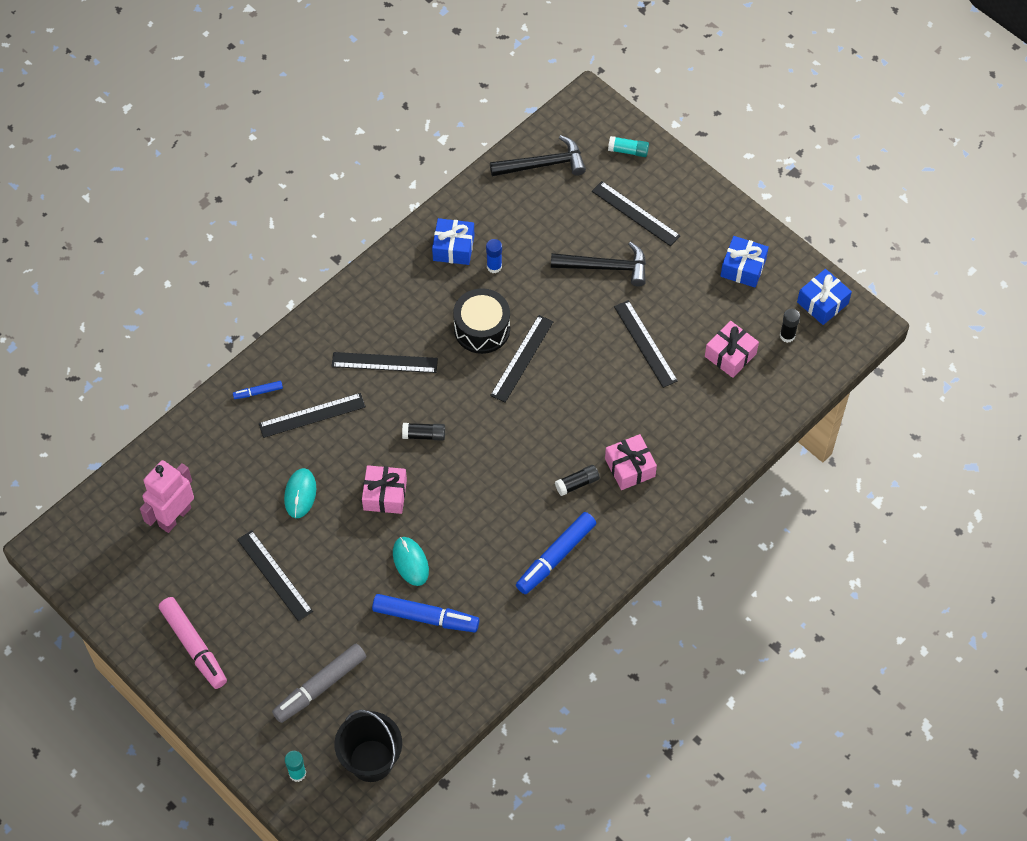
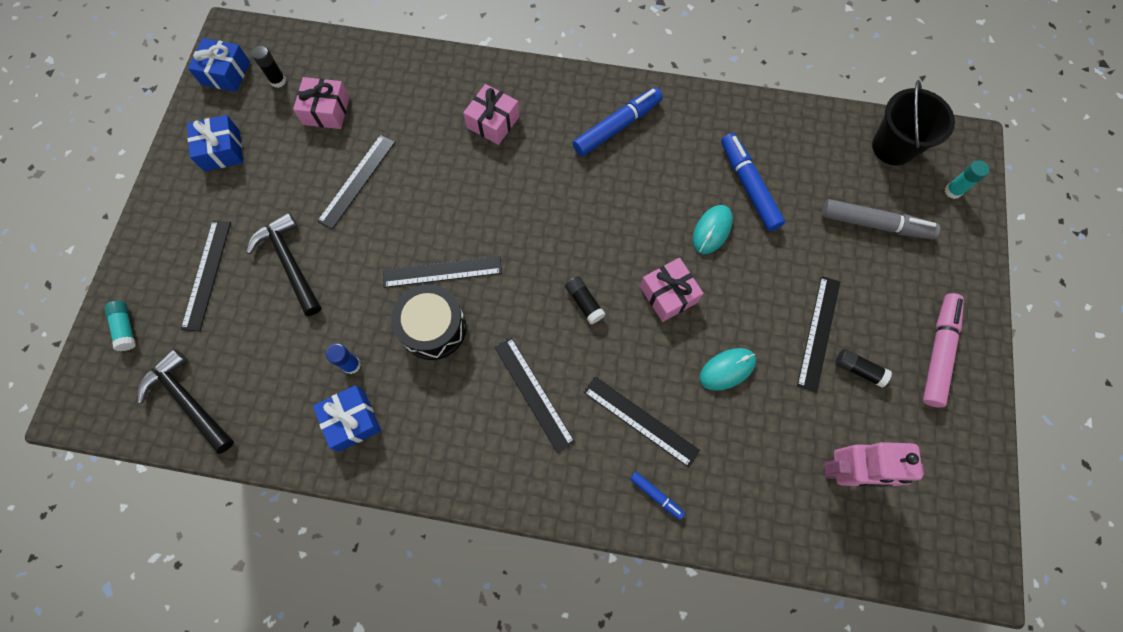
camera: 125 degrees left, 10 degrees up
(555, 557) = (617, 127): blue marker -> blue marker turned 45 degrees counterclockwise
(577, 483) = (538, 151): black glue stick -> black glue stick (858, 369)

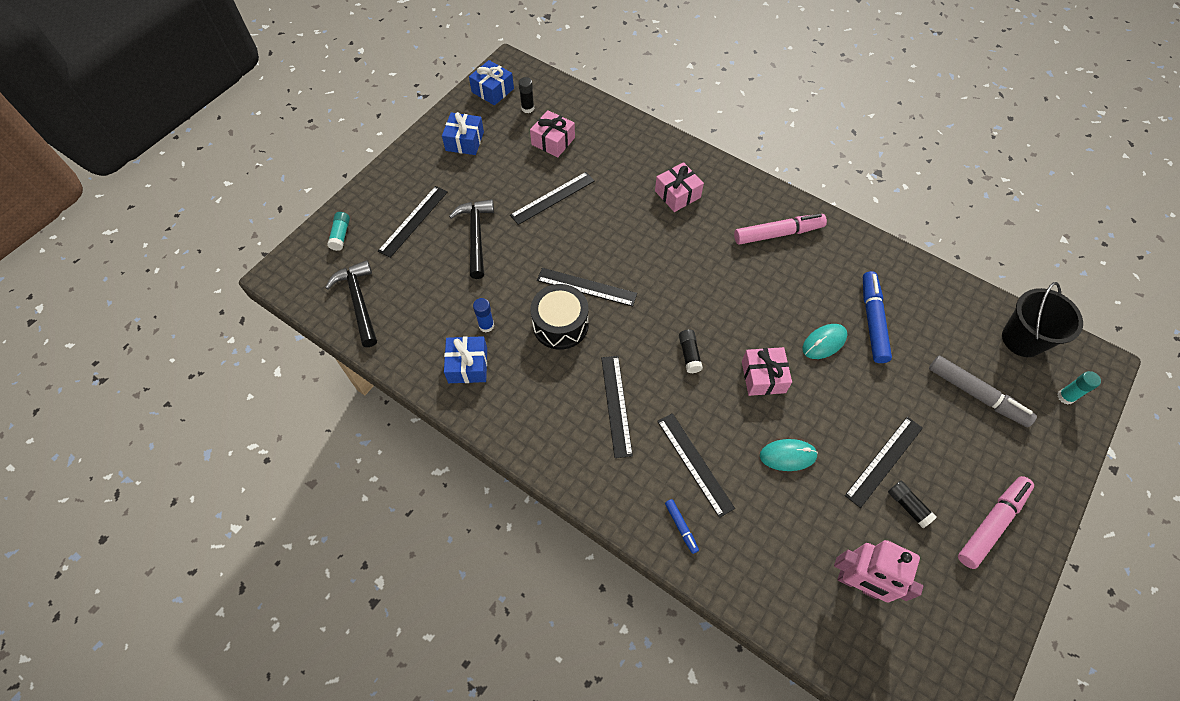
camera: 25 degrees right, 10 degrees down
(617, 127) = (778, 234): blue marker -> pink marker

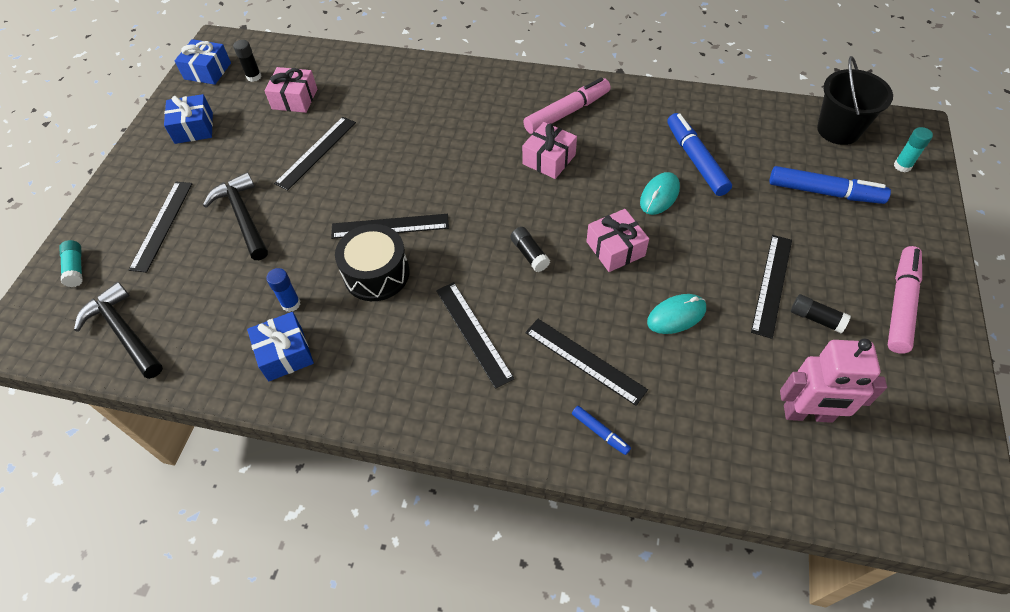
camera: 20 degrees left, 5 degrees down
(677, 194) = (449, 108): pink gift -> pink gift (549, 159)
(976, 395) = (824, 192): grey marker -> blue marker

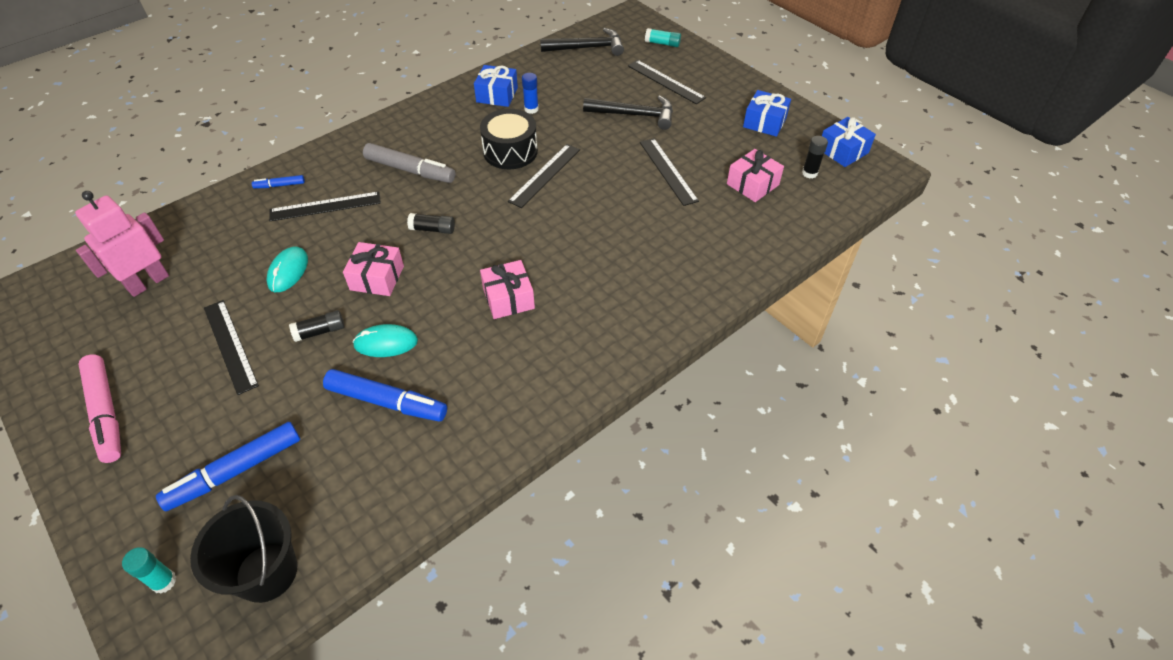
camera: 125 degrees right, 5 degrees down
(473, 333) = (410, 170): black ruler -> grey marker
(567, 112) = (551, 349): pink marker -> none
(659, 195) = (386, 343): turquoise mouse -> turquoise mouse turned 75 degrees counterclockwise
(816, 318) = (177, 347): black glue stick -> black glue stick (320, 331)

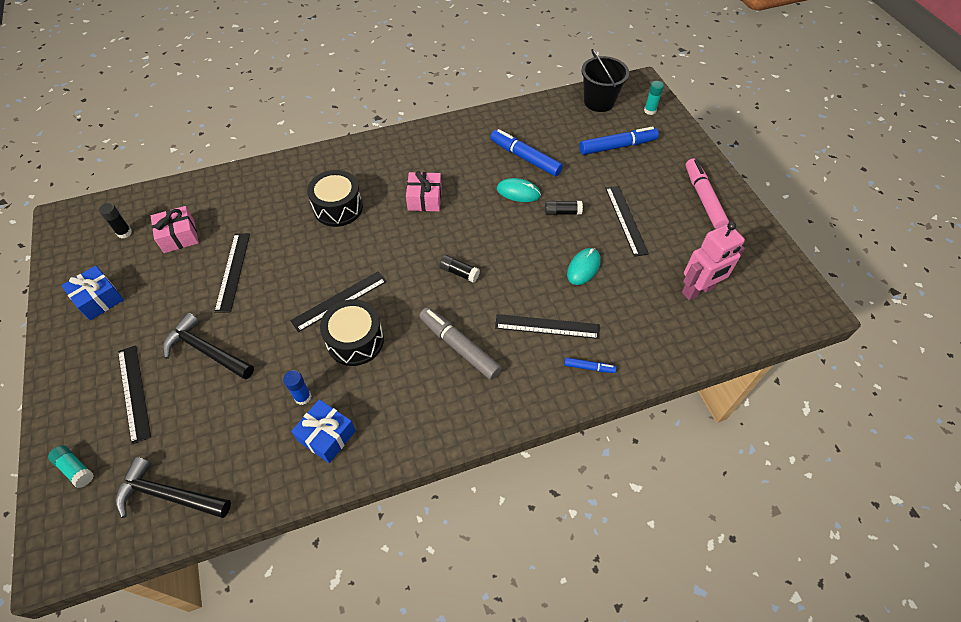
camera: 160 degrees left, 5 degrees up
(377, 278) = (514, 241): pink gift -> none
(608, 258) = (338, 208): none -> black drum
(843, 151) = (73, 245): blue gift -> none

